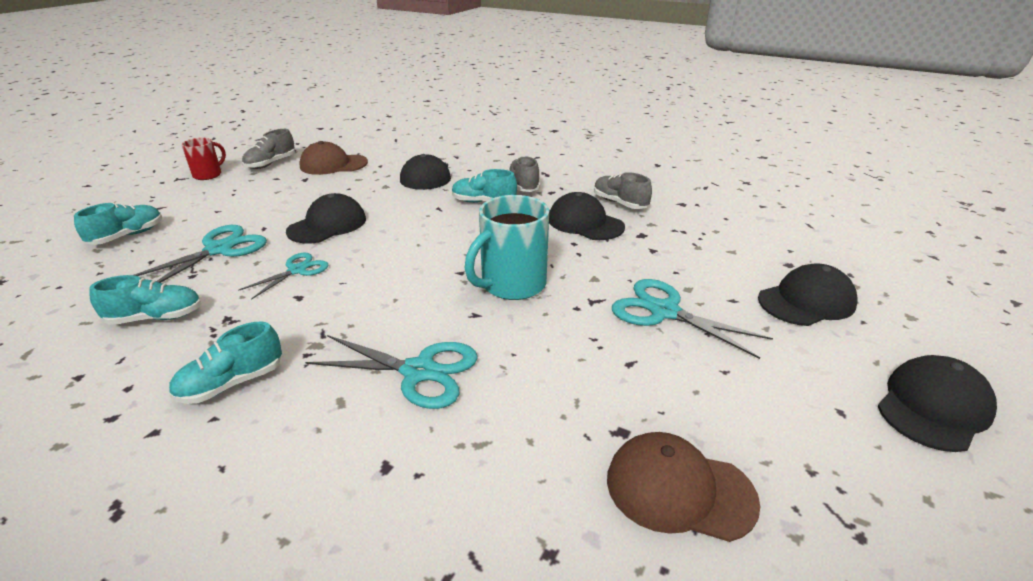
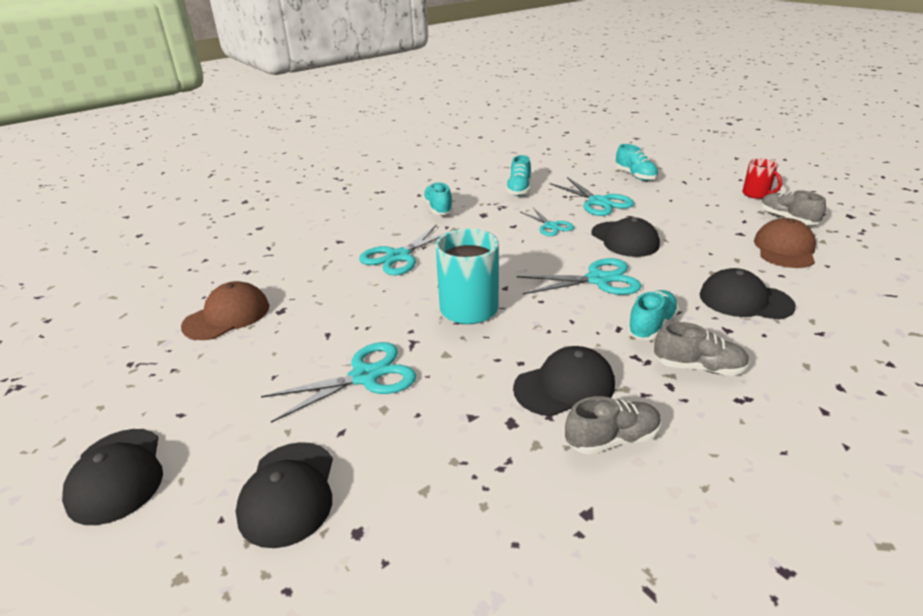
camera: 115 degrees right, 0 degrees up
(420, 228) = (598, 280): none -> turquoise scissors

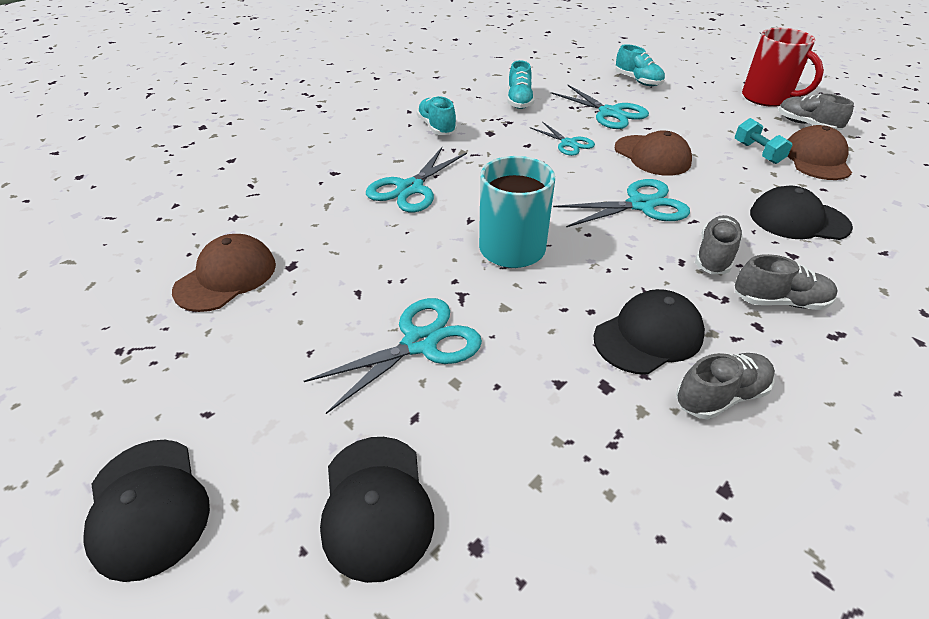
camera: 10 degrees left, 10 degrees up
(624, 239) = (652, 156): black cap -> brown cap
(651, 326) = (714, 256): turquoise shoe -> grey shoe
(727, 241) = (757, 153): none -> turquoise dumbbell
(756, 194) = (767, 98): red mug -> red mug, size x1.73

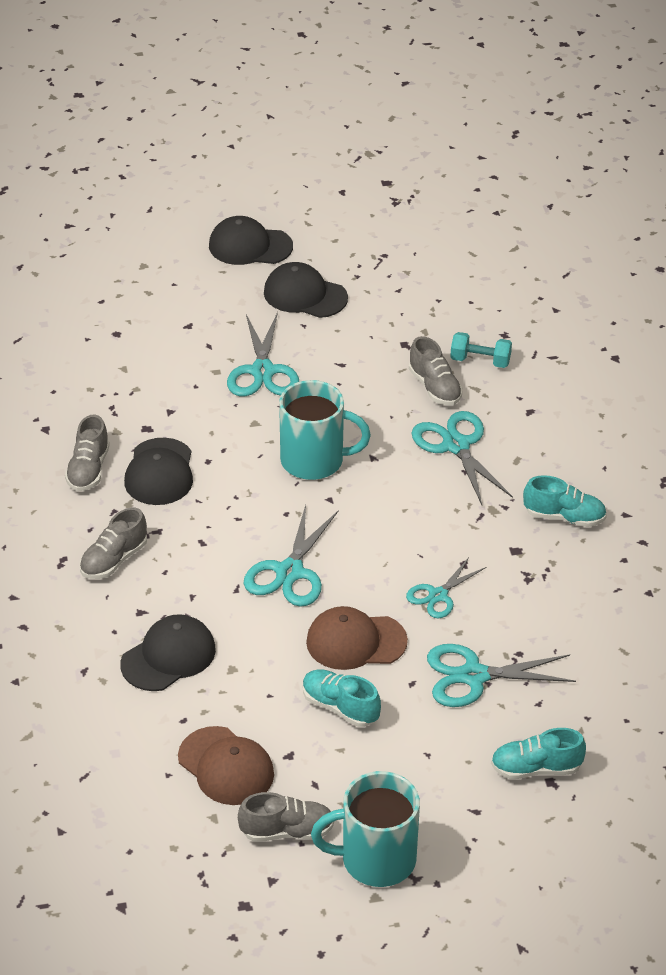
camera: 125 degrees right, 0 degrees up
(226, 277) = (421, 312): brown cap -> none
(376, 505) = (171, 312): black cap -> black cap (305, 295)
(519, 101) = (574, 617): turquoise shoe -> turquoise shoe (340, 707)
(568, 143) = (438, 595): turquoise scissors -> turquoise scissors turned 45 degrees counterclockwise
(714, 256) = (188, 565): grey shoe -> grey shoe (435, 387)
(757, 153) = (281, 730): turquoise dumbbell -> turquoise dumbbell (480, 361)
(767, 98) = (375, 859): red mug -> turquoise mug

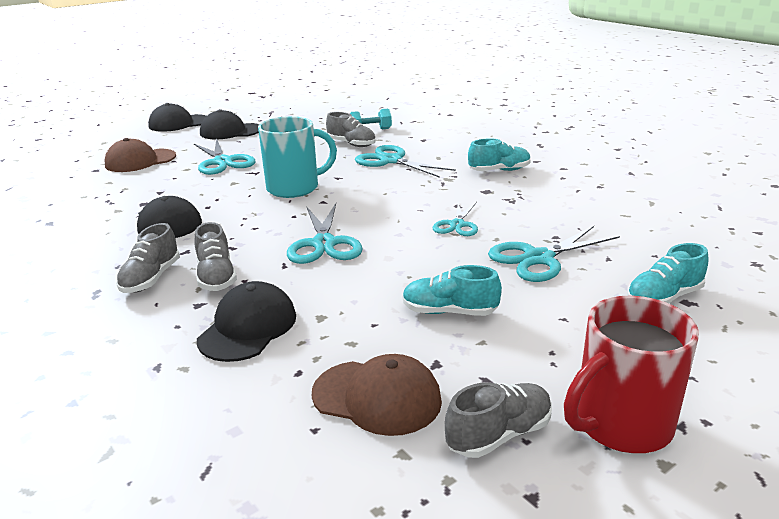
camera: 25 degrees left, 15 degrees down
(88, 469) = (100, 234): grey shoe -> grey shoe (216, 277)
(355, 642) = (419, 267): brown cap -> brown cap (140, 161)
(375, 859) = (620, 424): turquoise mug -> red mug

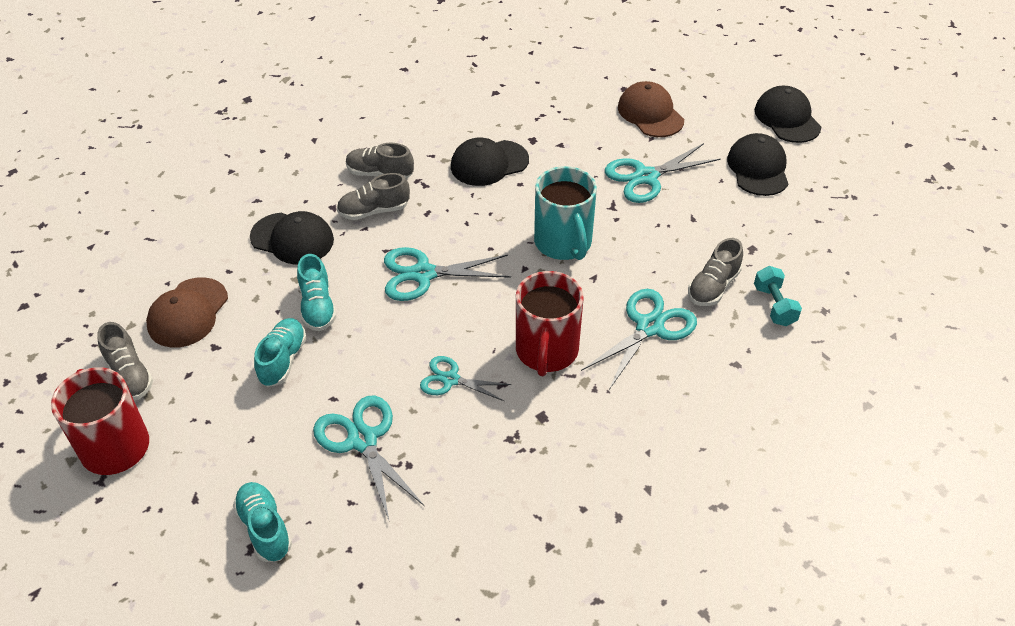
camera: 90 degrees right, 20 degrees up
(419, 191) = (546, 351): none -> red mug
(499, 170) = (611, 439): turquoise shoe -> turquoise shoe (317, 307)

